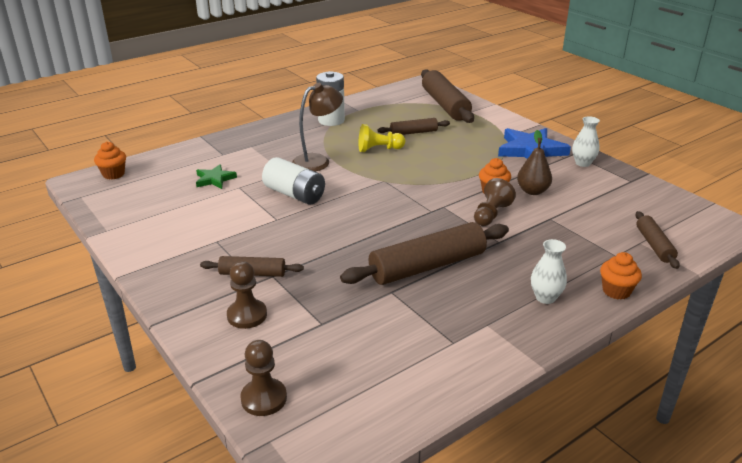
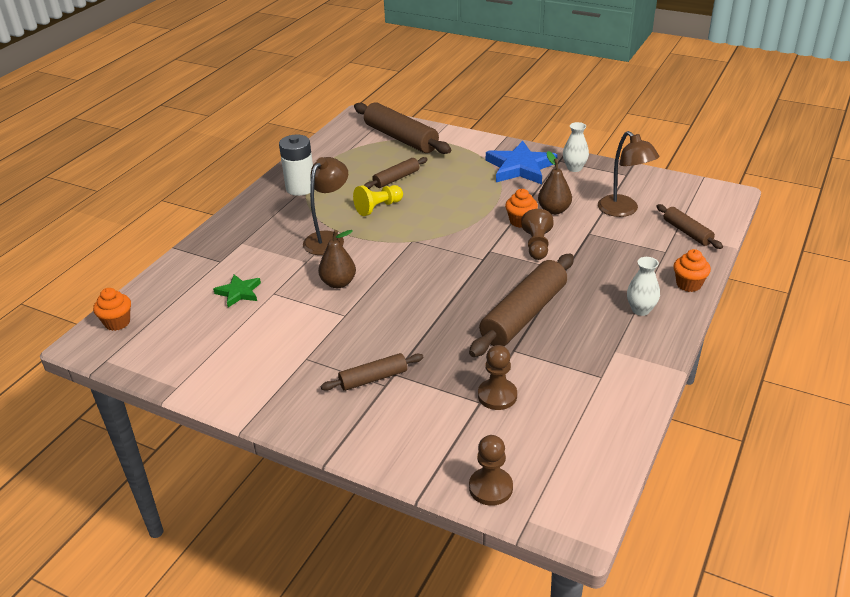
camera: 25 degrees left, 5 degrees up
(247, 315) = (406, 420): brown pawn -> brown pawn (497, 395)
(294, 194) = (338, 283): white battery -> brown pear
(602, 209) = (623, 210): none -> brown lamp

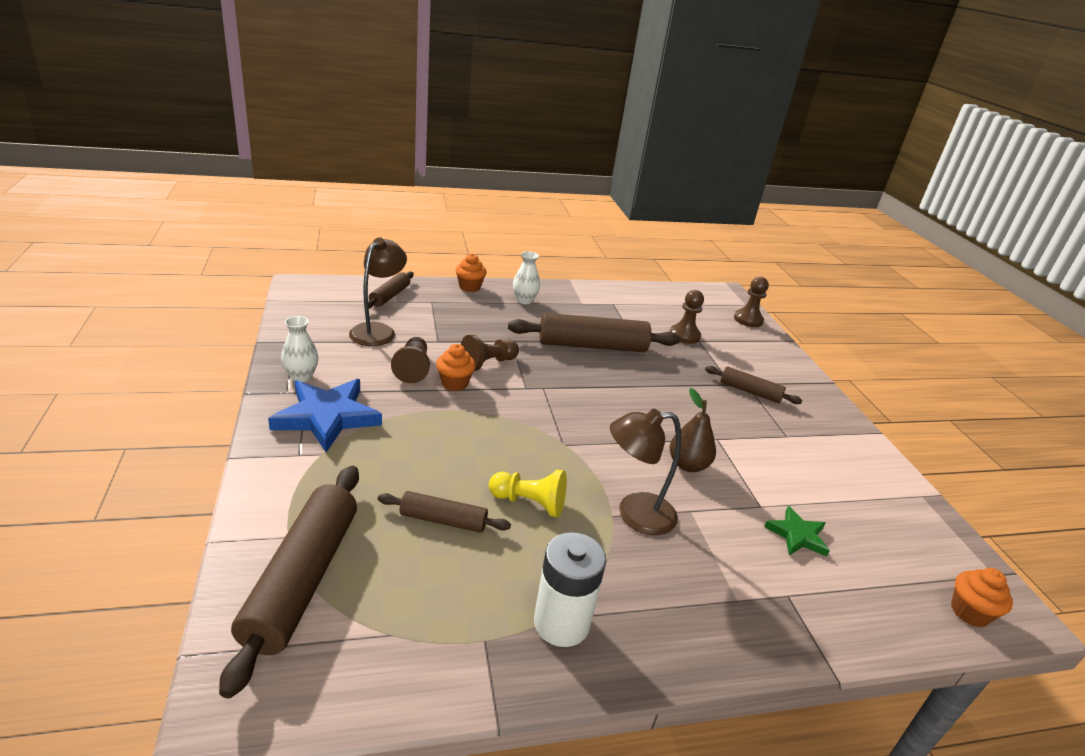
camera: 135 degrees left, 5 degrees down
(554, 210) = (413, 369): brown pear -> brown pawn

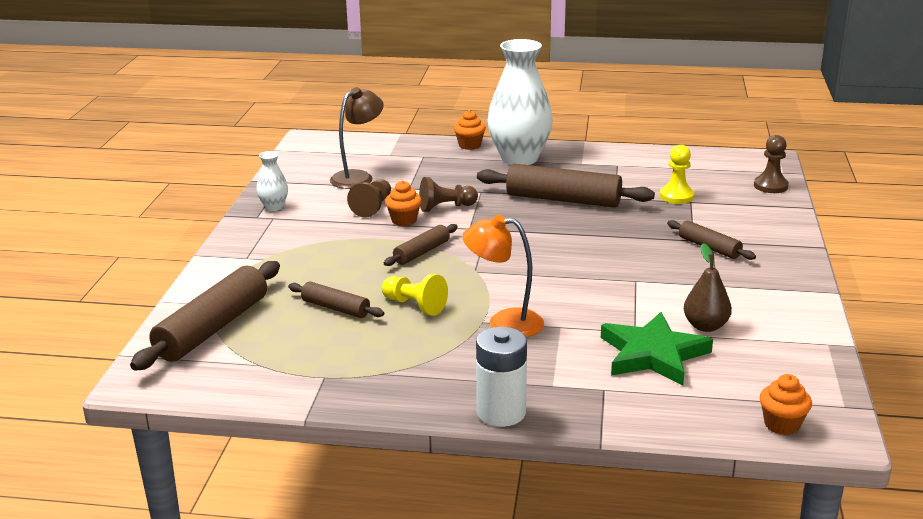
camera: 25 degrees right, 5 degrees down
(327, 417) = (281, 235): blue star -> none
(390, 296) = (385, 150): brown rolling pin -> brown rolling pin (422, 252)
(524, 300) = (519, 159): white vase -> white vase, size x2.25
(561, 623) = (389, 376): white battery -> white battery (501, 412)
(634, 514) = (504, 323): brown lamp -> orange lamp
(684, 335) = (676, 196): brown pawn -> yellow pawn
(687, 465) = (585, 296): brown pear -> brown pear (705, 326)
(797, 535) = (653, 354): green star -> green star, size x1.83

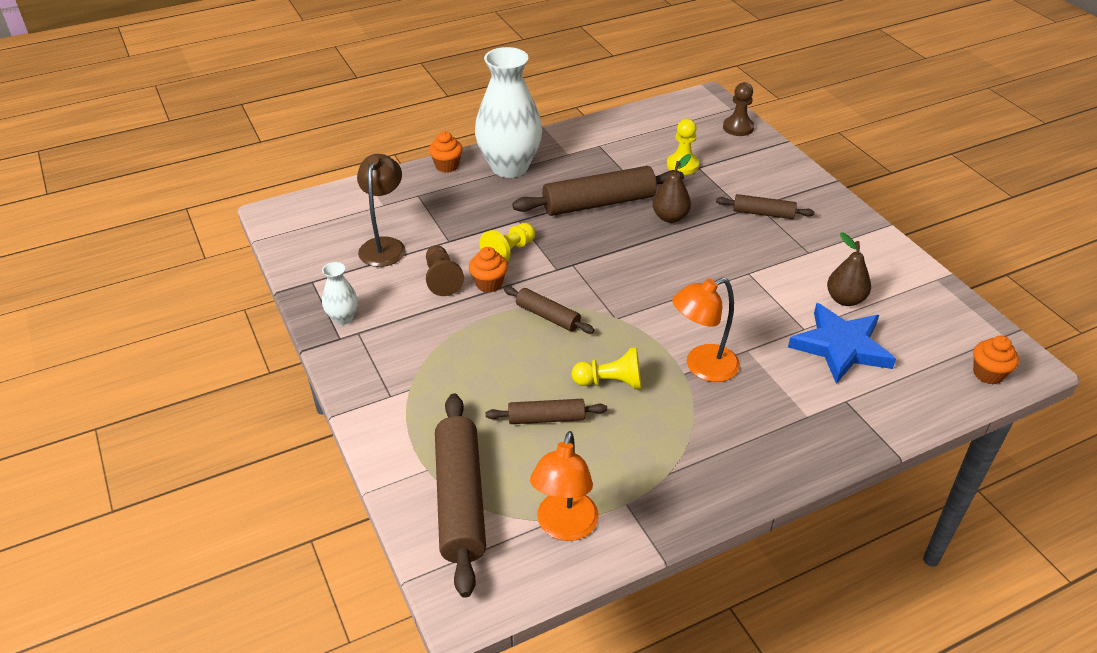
camera: 35 degrees left, 15 degrees up
(261, 371) = (564, 527): none -> orange lamp
(422, 252) = (547, 316): brown rolling pin -> brown rolling pin turned 60 degrees counterclockwise
(445, 207) = (509, 252): brown pawn -> yellow pawn
(501, 412) = (803, 465): white battery -> none
(615, 225) = (670, 217): none -> brown pear
(653, 354) = (840, 347): green star -> blue star

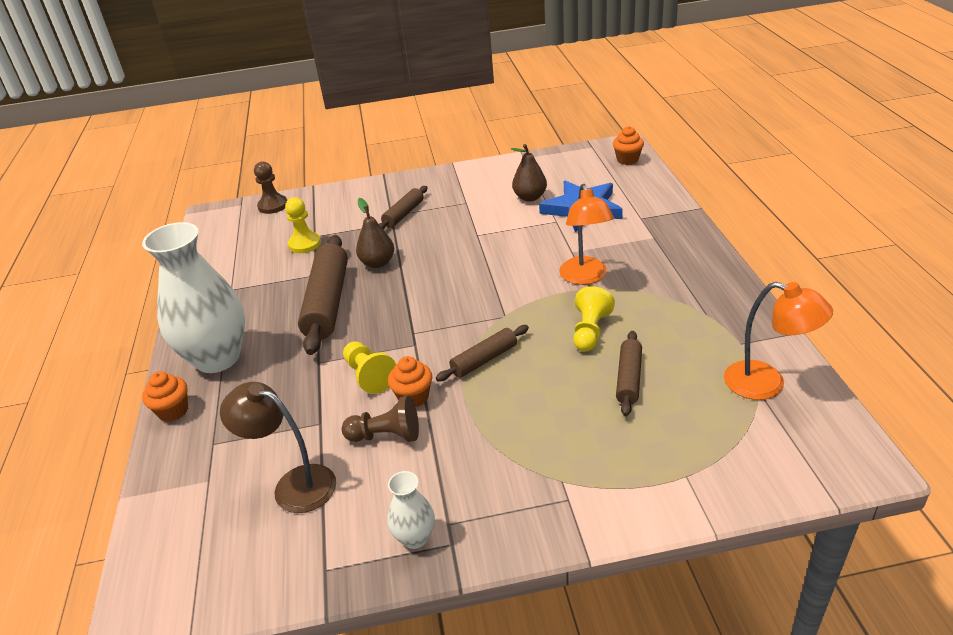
camera: 70 degrees left, 5 degrees down
(460, 500) = (730, 453): brown rolling pin -> none

